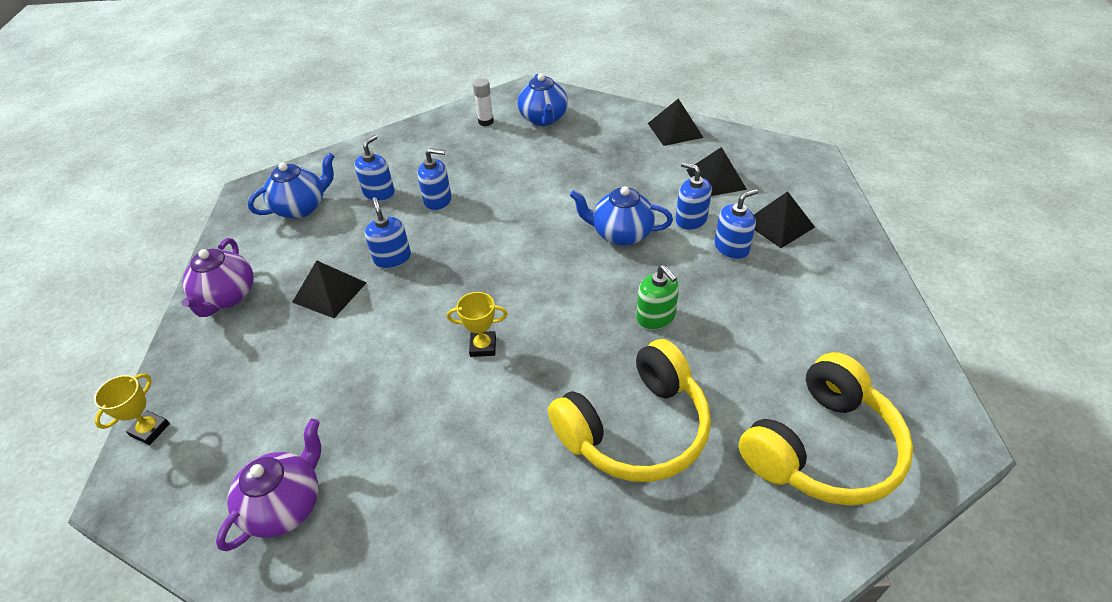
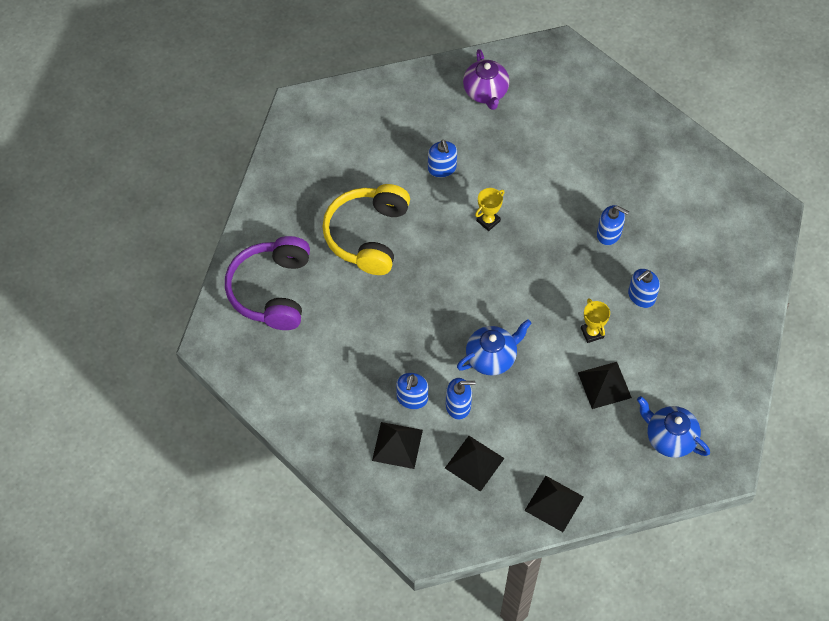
camera: 135 degrees right, 15 degrees up
(150, 430) = (591, 69): yellow trophy -> yellow trophy (592, 333)
(227, 297) = (663, 143): purple teapot -> none
(301, 207) = (719, 224): blue teapot -> none
(329, 292) = (612, 187): black pyramid -> black pyramid (604, 385)
(379, 193) = (688, 272): blue soap dispenser -> blue soap dispenser (442, 168)
(486, 122) = (709, 399): white glue stick -> none
(656, 317) = (414, 308): green soap dispenser -> none
(822, 448) = (272, 290): yellow headphones -> purple headphones

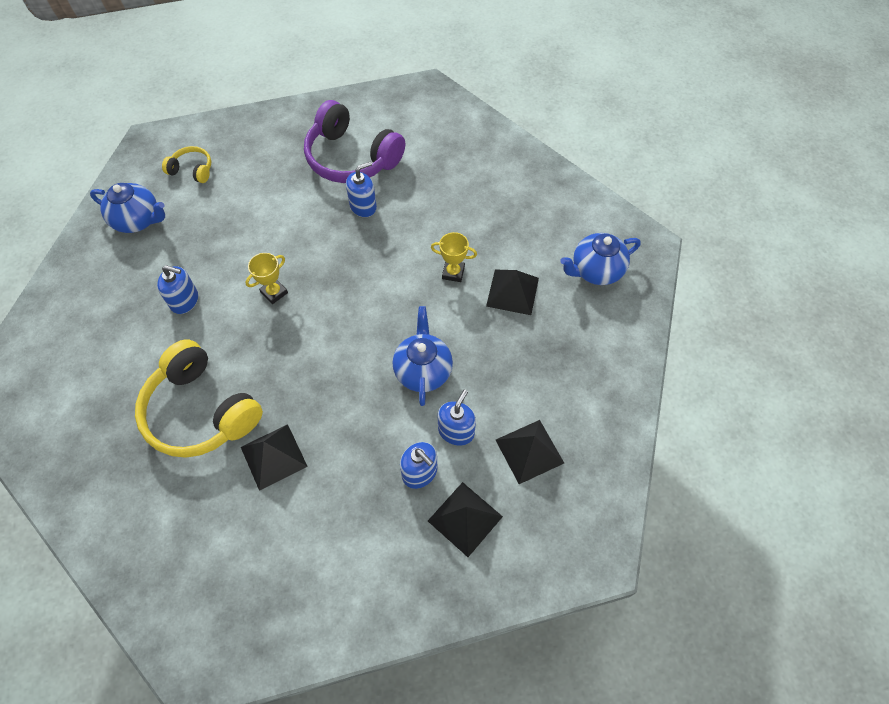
camera: 60 degrees left, 0 degrees up
(272, 290) = (186, 553): purple headphones -> purple headphones (351, 158)
(485, 92) = (138, 220): purple teapot -> blue teapot
(488, 221) = (274, 292): yellow trophy -> yellow trophy turned 60 degrees clockwise
(554, 503) = (612, 401): black pyramid -> black pyramid (273, 456)
(555, 95) = (192, 170): none -> yellow headphones
(641, 296) = (442, 216): blue soap dispenser -> none

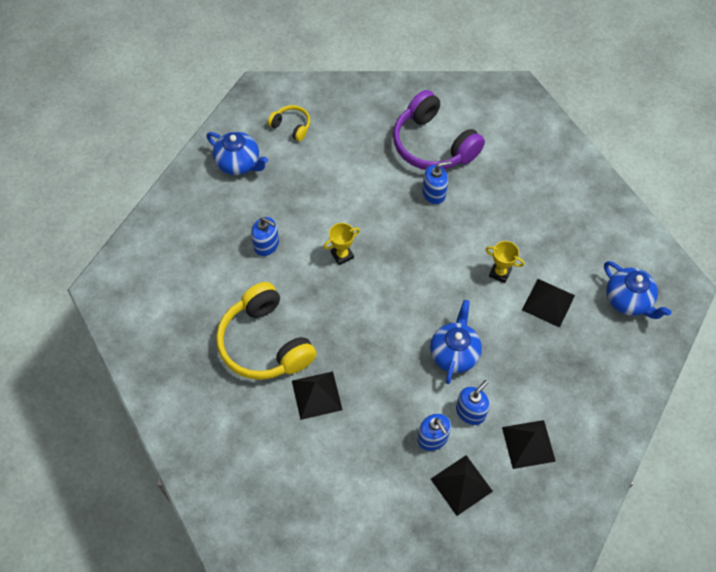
camera: 15 degrees right, 0 degrees up
(595, 271) = (628, 300): blue teapot -> blue teapot turned 120 degrees counterclockwise

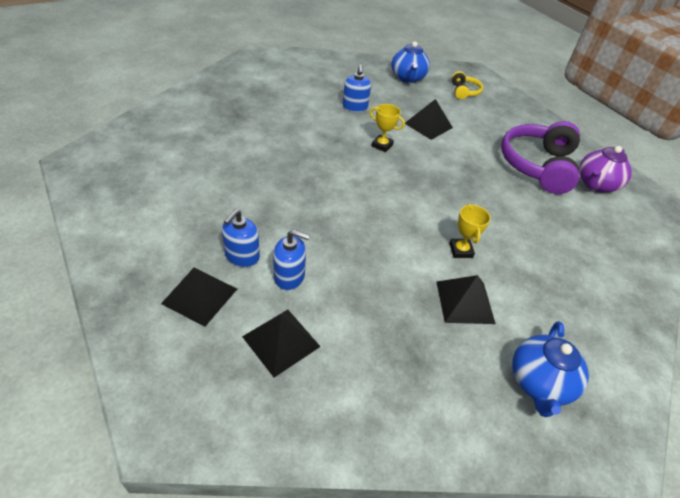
camera: 55 degrees right, 15 degrees down
(265, 343) = (270, 129): yellow headphones -> none
(316, 395) = (241, 168): black pyramid -> black pyramid (428, 125)
(434, 193) = (493, 180): blue soap dispenser -> none
(454, 353) = (345, 243): blue teapot -> none
(476, 119) = (595, 184): none -> purple teapot

